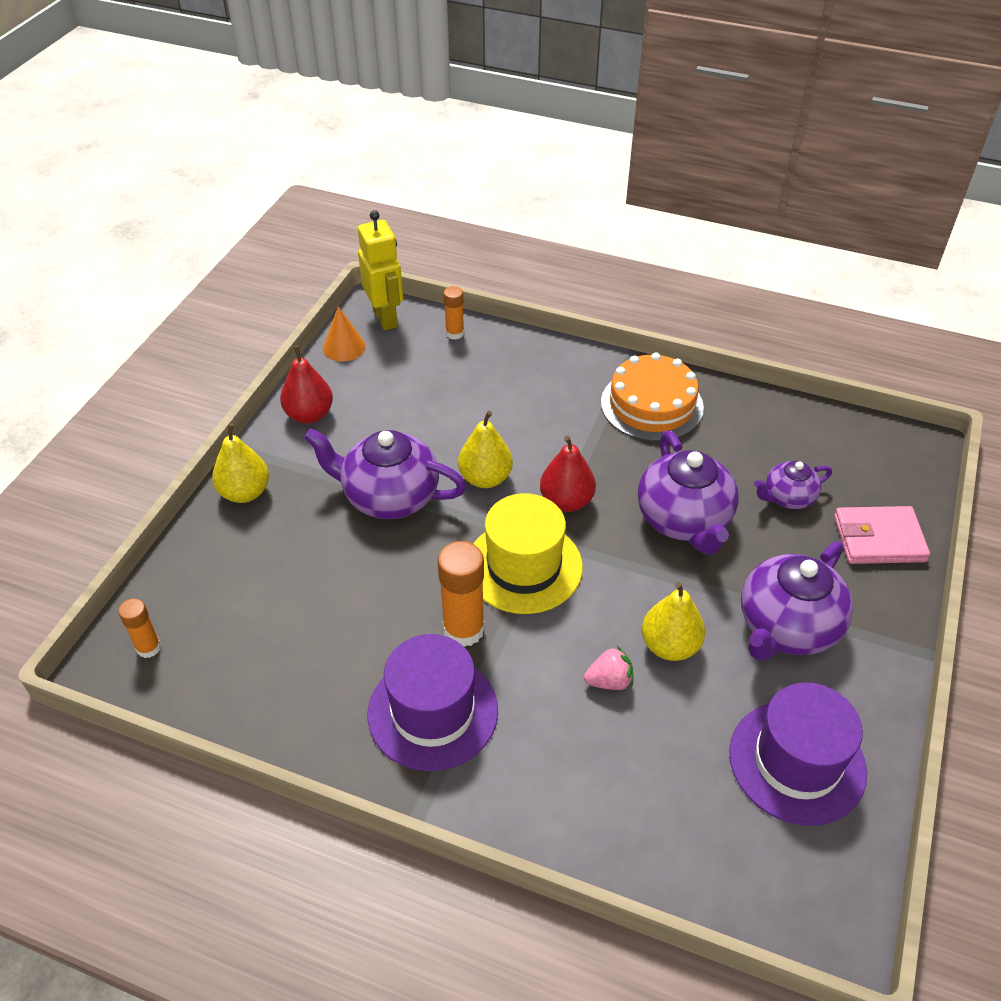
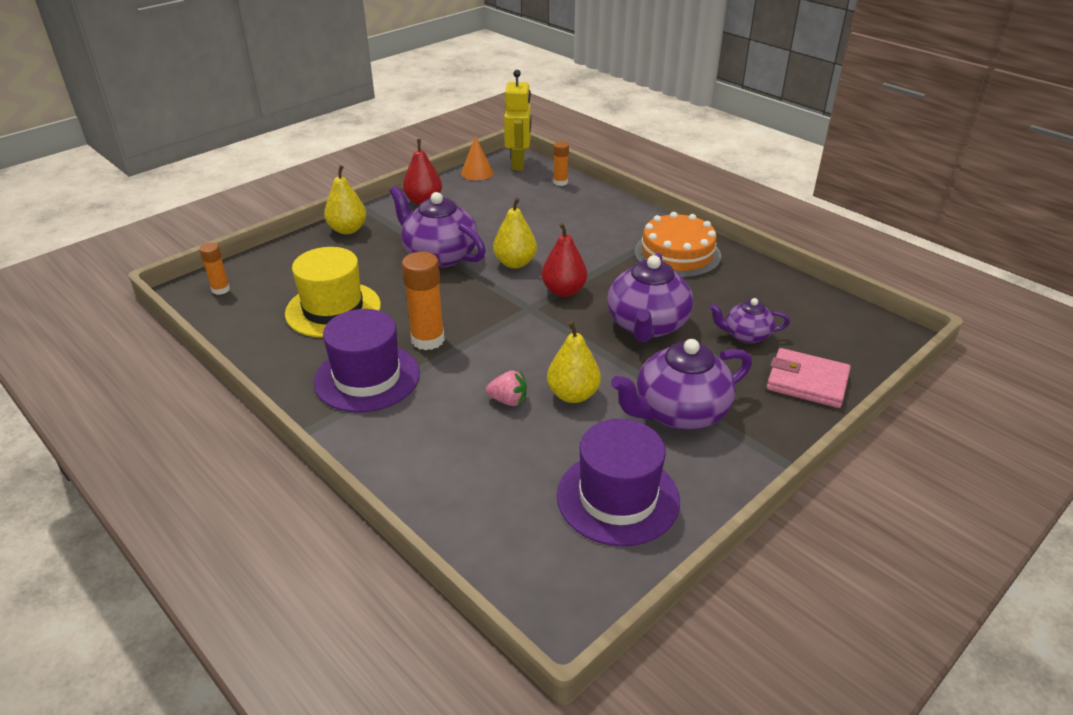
camera: 25 degrees right, 10 degrees down
(524, 566) = (501, 318): yellow hat -> yellow hat (333, 309)

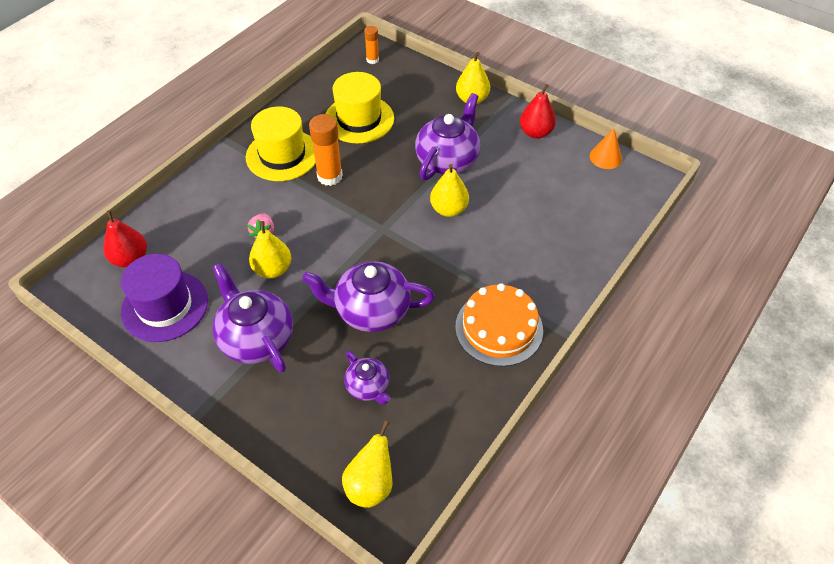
camera: 80 degrees right, 15 degrees up
(367, 377) = (282, 155): purple hat -> yellow hat
(518, 164) = (638, 184): yellow robot -> none
(560, 182) = (613, 221): orange glue stick -> none
(564, 291) = (412, 247): red pear -> red pear (131, 259)
(746, 335) = (368, 387): purple teapot -> purple teapot turned 150 degrees clockwise
(807, 382) = (304, 434): pink wallet -> none
(857, 343) = (370, 485): none -> yellow pear

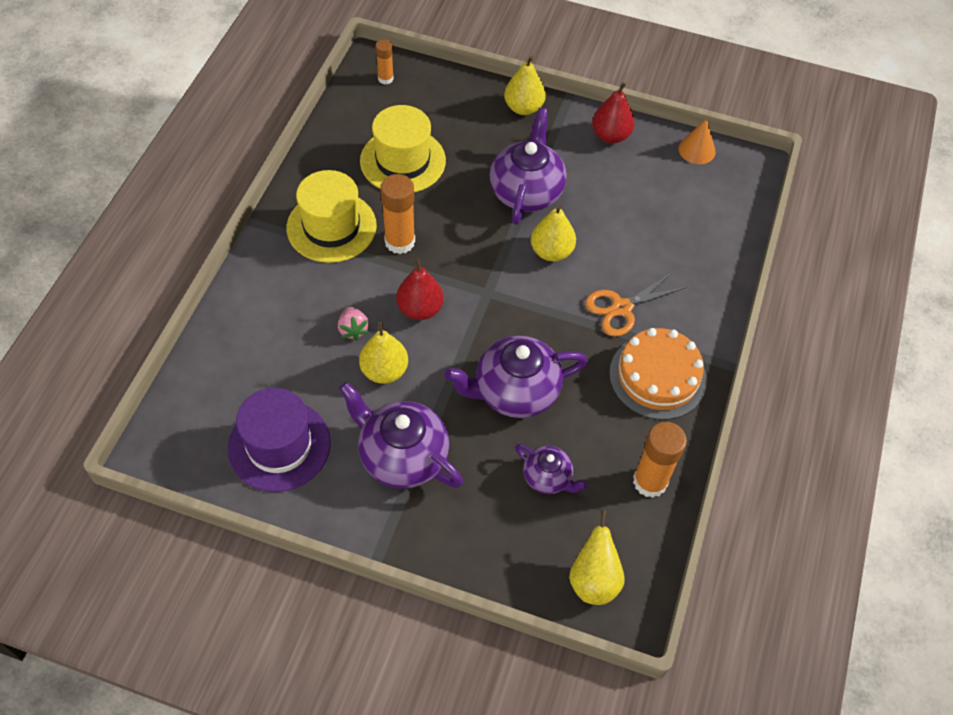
camera: 20 degrees left, 5 degrees up
(131, 259) = (210, 399): red pear -> red pear (420, 309)
(456, 414) = (650, 481): none -> orange glue stick
(490, 266) = (621, 308): none -> orange scissors

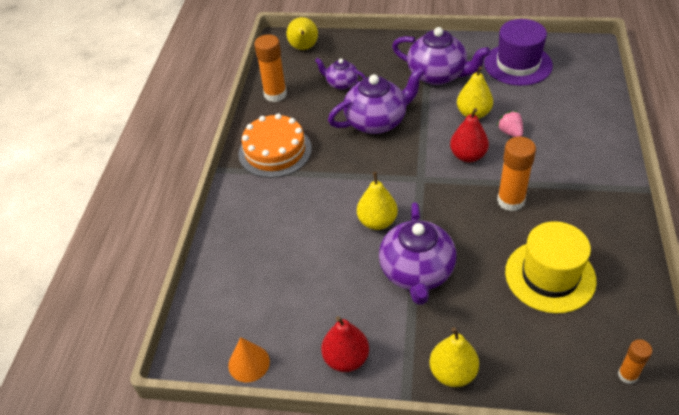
camera: 175 degrees right, 10 degrees down
(331, 227) = (576, 200): yellow hat -> none
(621, 308) = (308, 190): orange scissors -> none

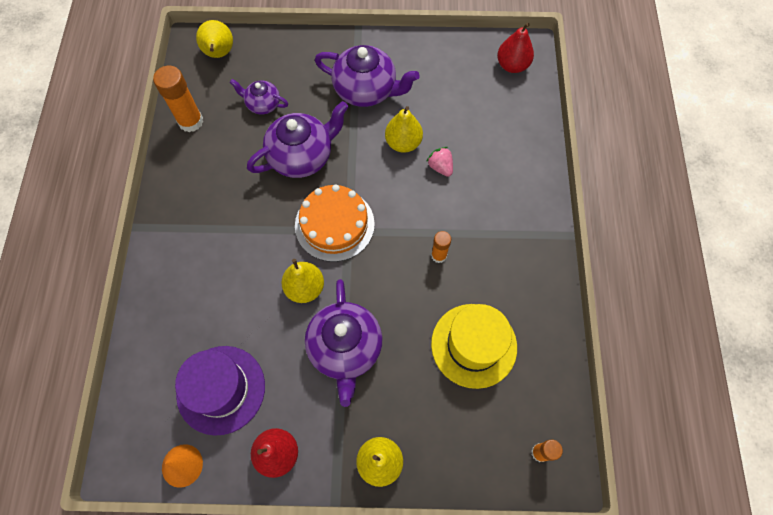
camera: 10 degrees left, 20 degrees up
(275, 151) = (194, 200): orange cake -> orange cake (334, 224)
(468, 156) = (397, 199): red pear -> red pear (512, 65)
(511, 201) = (438, 255): orange glue stick -> orange glue stick, size x0.58
(518, 64) = (450, 74): purple hat -> purple hat (221, 389)

